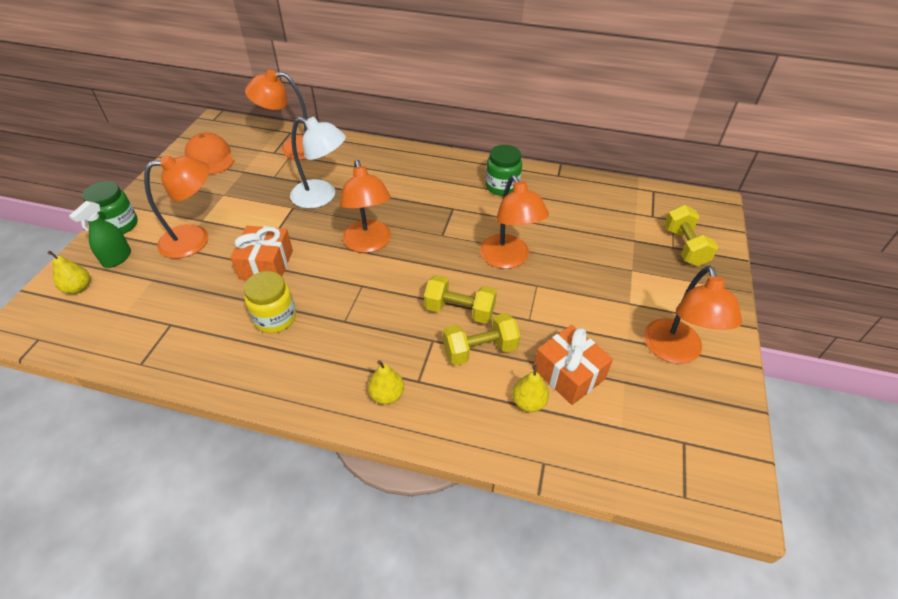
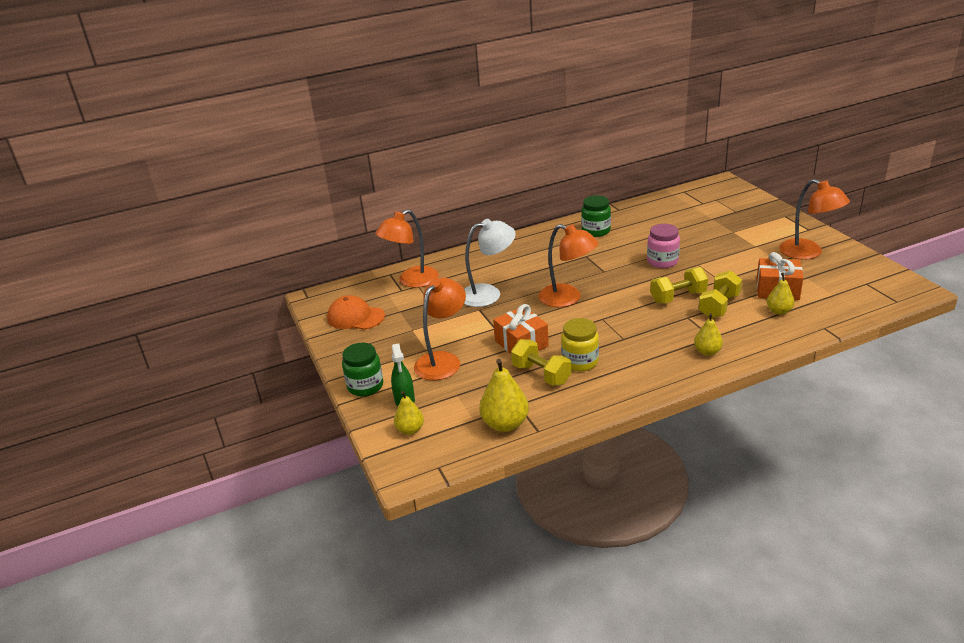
camera: 35 degrees left, 15 degrees down
(133, 336) = (505, 424): none -> yellow pear
(508, 259) = (662, 261): orange lamp -> pink jar
(684, 247) = (741, 208): yellow dumbbell -> yellow dumbbell (541, 374)

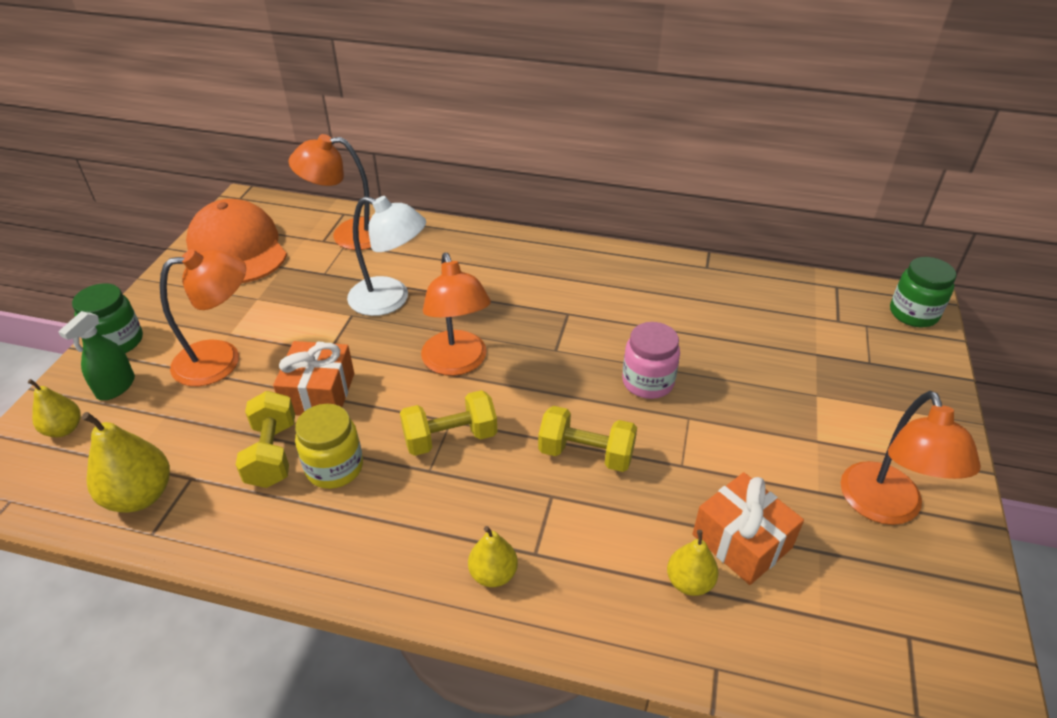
camera: 35 degrees right, 10 degrees up
(355, 317) = (238, 248): orange cap -> orange cap, size x1.51
(596, 231) = (632, 283): green jar -> green jar (913, 314)
(719, 306) = (617, 508): yellow dumbbell -> yellow dumbbell (450, 438)

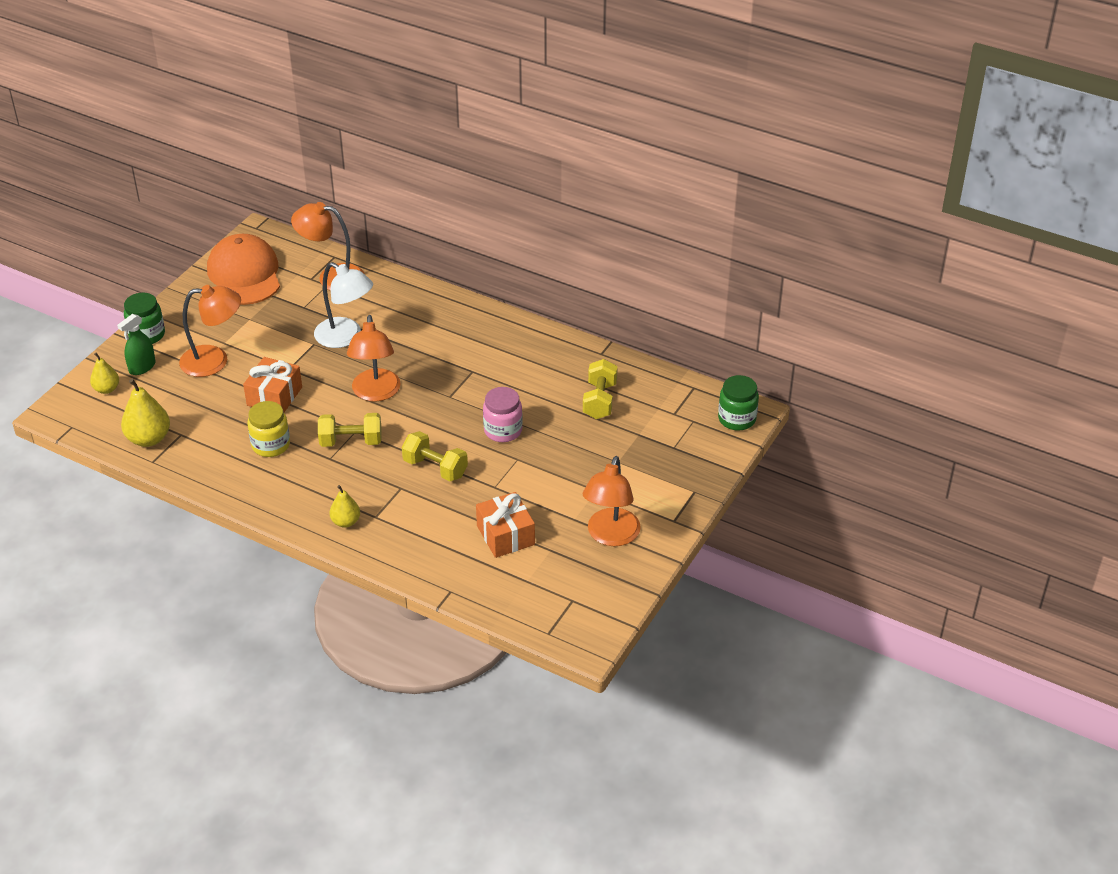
camera: 15 degrees right, 0 degrees up
(272, 454) = (234, 429): yellow dumbbell -> yellow dumbbell (599, 400)
(689, 582) = (460, 549): yellow pear -> none

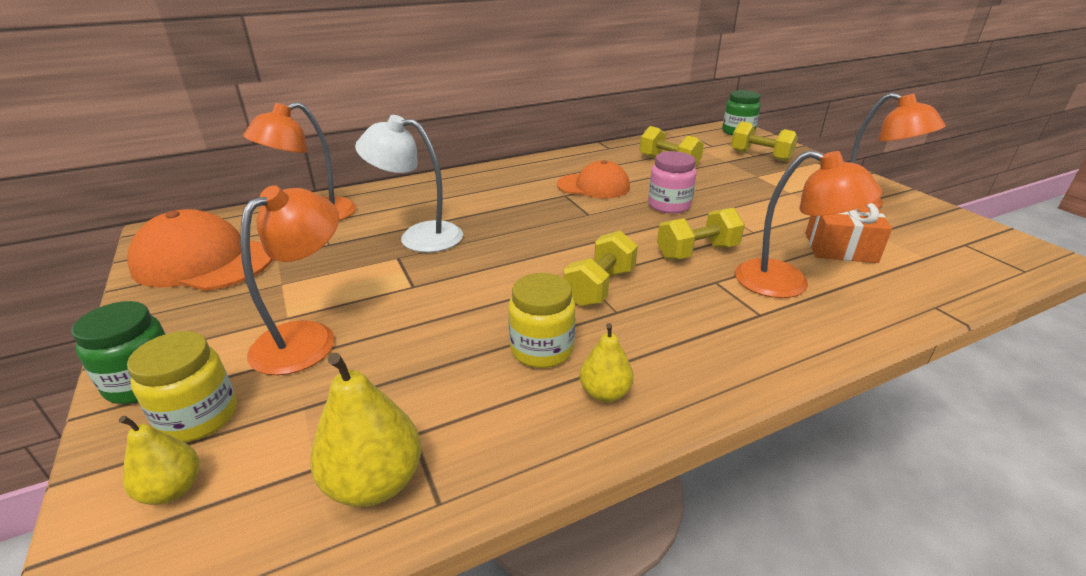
camera: 55 degrees left, 10 degrees down
(142, 367) = (199, 417): green spray bottle -> yellow jar
(274, 396) = (449, 313): orange gift -> none
(346, 337) = (418, 236): white lamp -> white lamp turned 150 degrees counterclockwise
(346, 522) = (758, 340): yellow pear -> yellow pear (605, 393)
(375, 393) = (533, 247): orange lamp -> orange lamp (787, 284)
(503, 379) = (593, 186): none -> orange cap
(674, 451) = (760, 156): none -> yellow dumbbell

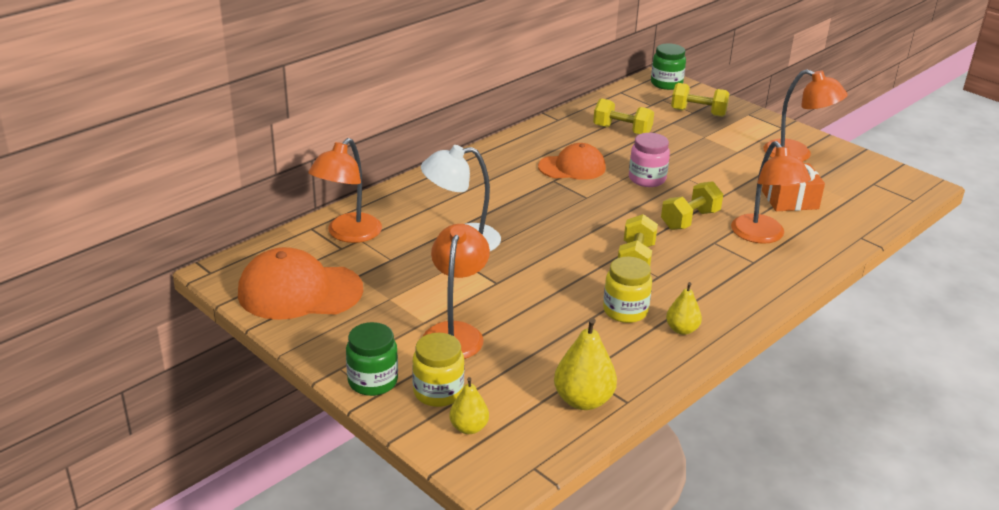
camera: 20 degrees left, 0 degrees up
(787, 284) = (763, 236): orange lamp -> orange lamp turned 60 degrees clockwise

